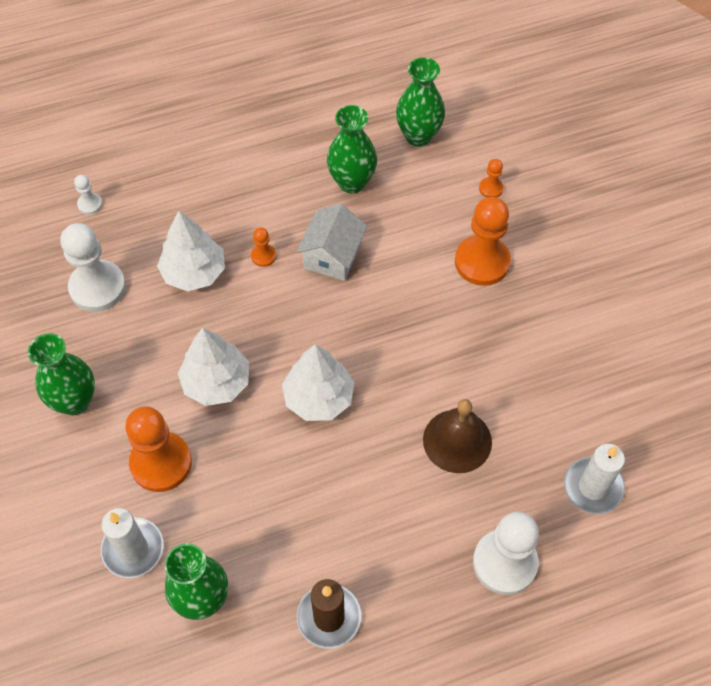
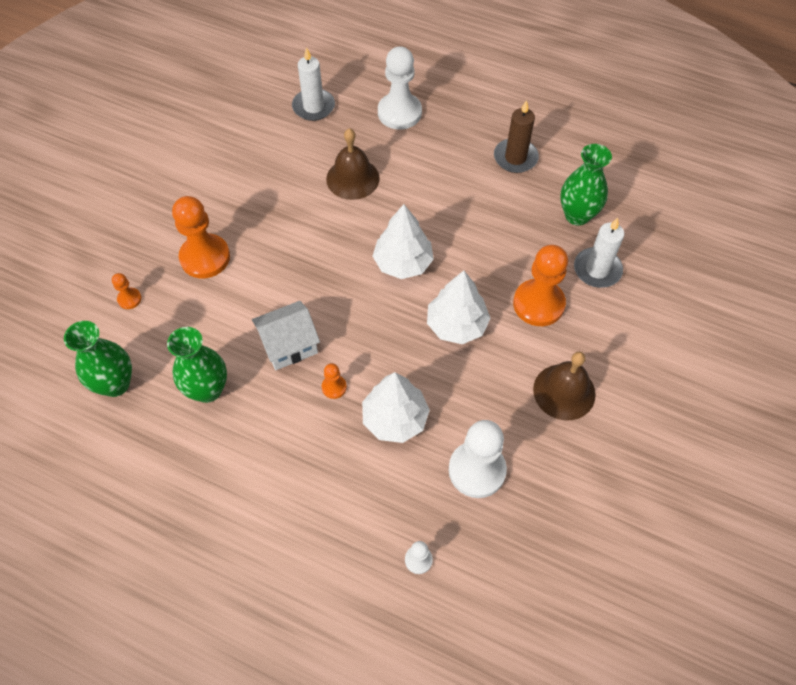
camera: 135 degrees left, 0 degrees up
(75, 401) = (564, 391): green vase -> brown bell

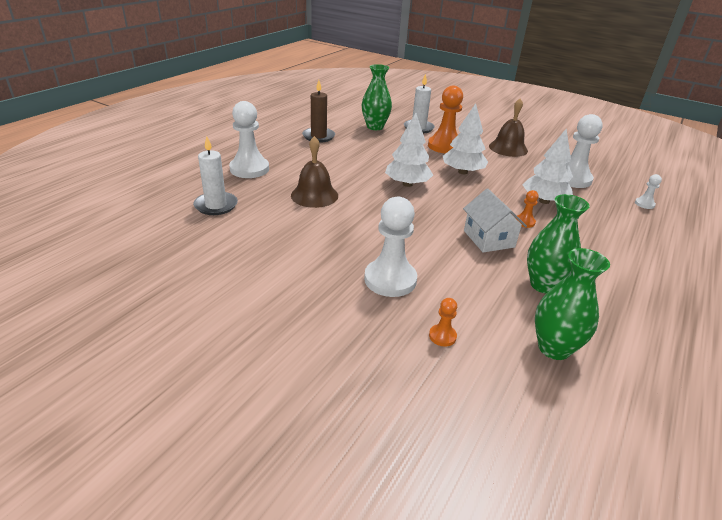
camera: 85 degrees left, 25 degrees down
(205, 257) = (390, 280): orange pawn -> white pawn

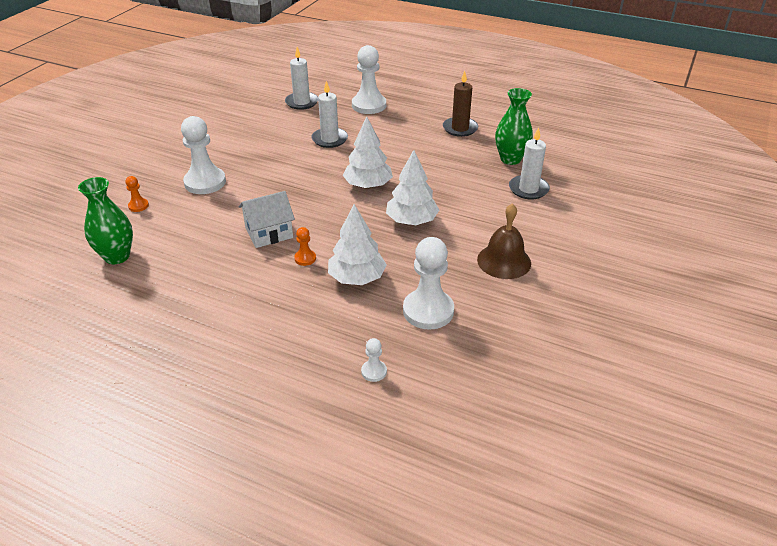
camera: 85 degrees right, 5 degrees up
(314, 195) = (330, 139): brown bell -> white candle
(444, 146) = (480, 209): orange pawn -> none
(543, 285) = (196, 260): green vase -> none

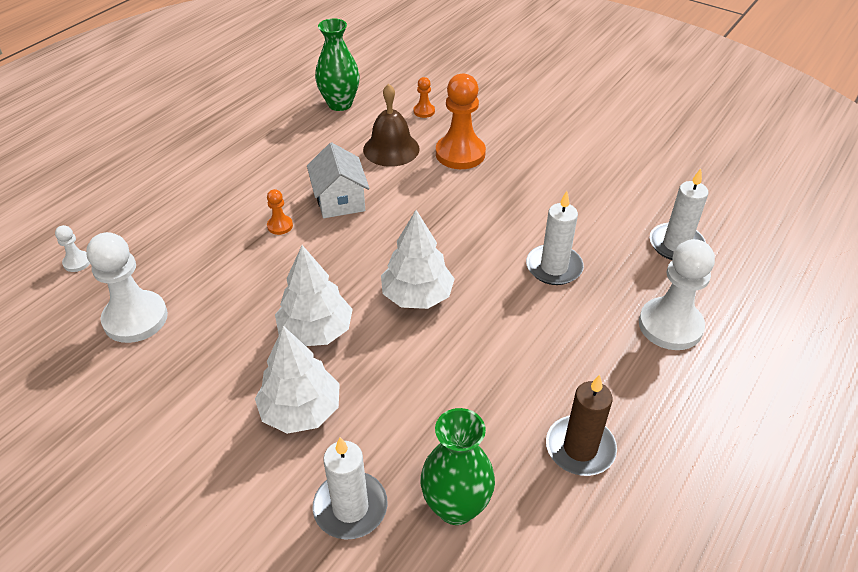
camera: 100 degrees right, 5 degrees up
(205, 182) = (460, 154): white pawn -> orange pawn
(357, 278) = (225, 264): white tree -> white tree (301, 410)
(504, 261) = (184, 418): brown bell -> brown bell (391, 149)

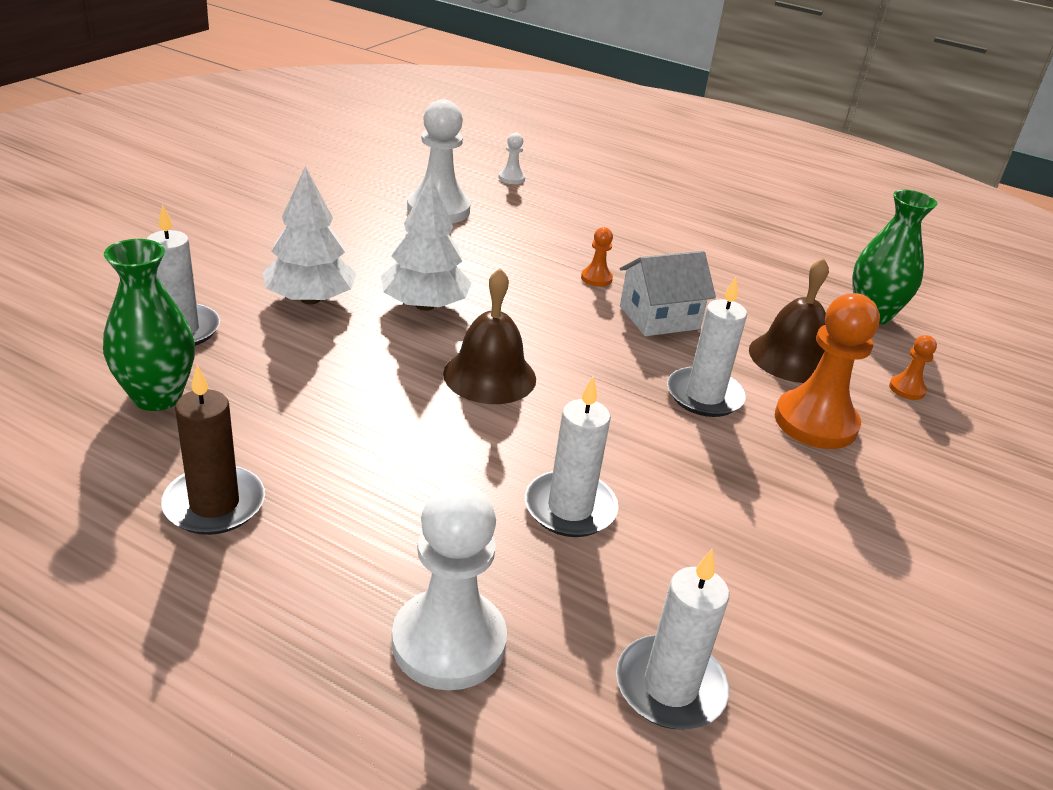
camera: 80 degrees right, 10 degrees down
(417, 296) = (489, 376): white tree -> brown bell
(436, 194) = (704, 396): none -> white candle

